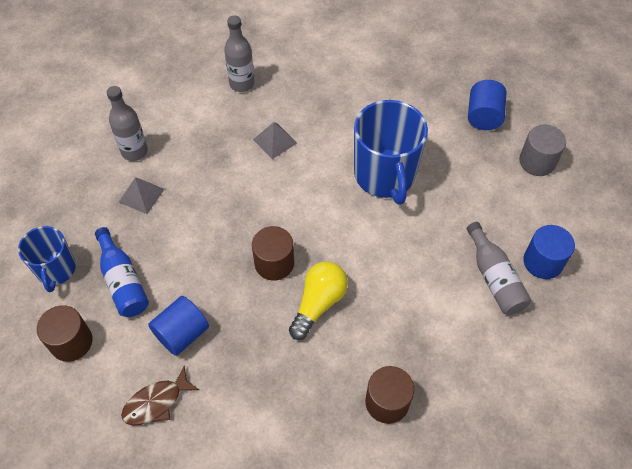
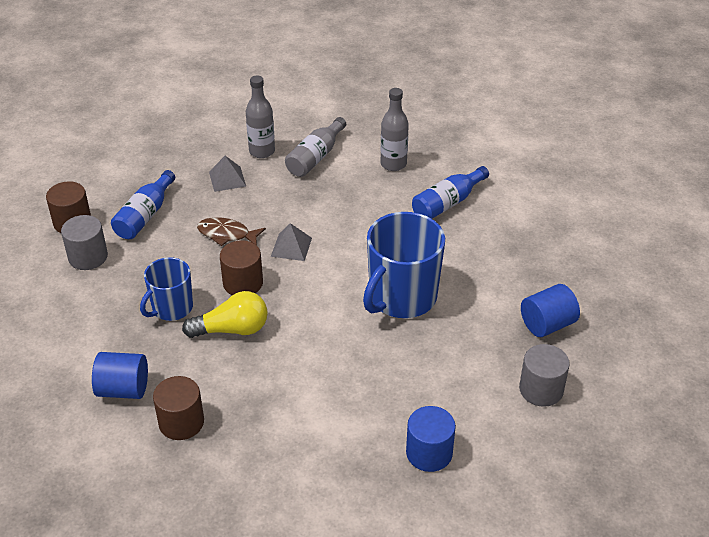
camera: 50 degrees right, 15 degrees down
(56, 270) = (121, 179): blue mug -> blue mug (171, 308)
(130, 356) = (88, 257): none -> grey cylinder
(156, 402) = (64, 293): brown fish -> brown fish (227, 234)
(182, 334) = (131, 271): blue cylinder -> blue cylinder (123, 389)
(275, 141) = (359, 215): grey pyramid -> grey pyramid (291, 247)
(316, 84) = (447, 203): none -> blue bottle
(494, 278) = (374, 427): grey bottle -> grey bottle (315, 157)

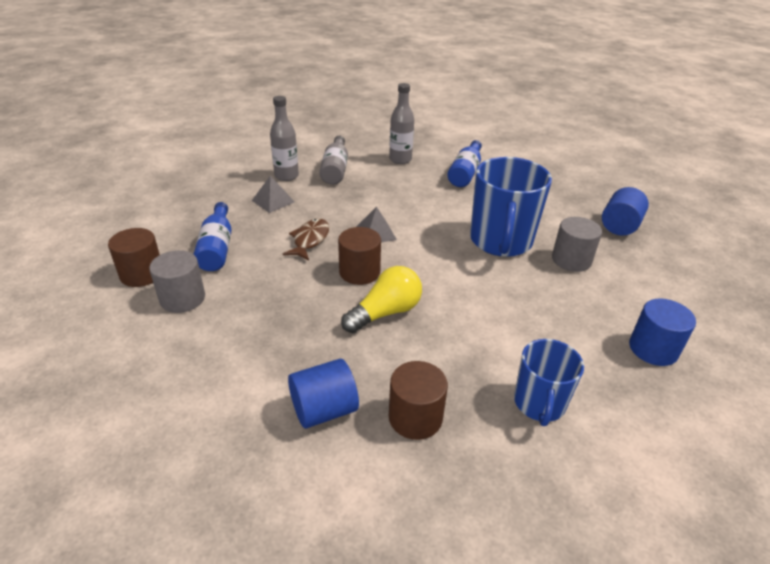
camera: 30 degrees left, 5 degrees down
(171, 308) = (309, 314): blue mug -> blue mug (539, 403)
(227, 234) = (310, 240): brown fish -> brown fish turned 120 degrees clockwise
(541, 389) = (669, 269): grey cylinder -> grey cylinder (571, 260)

